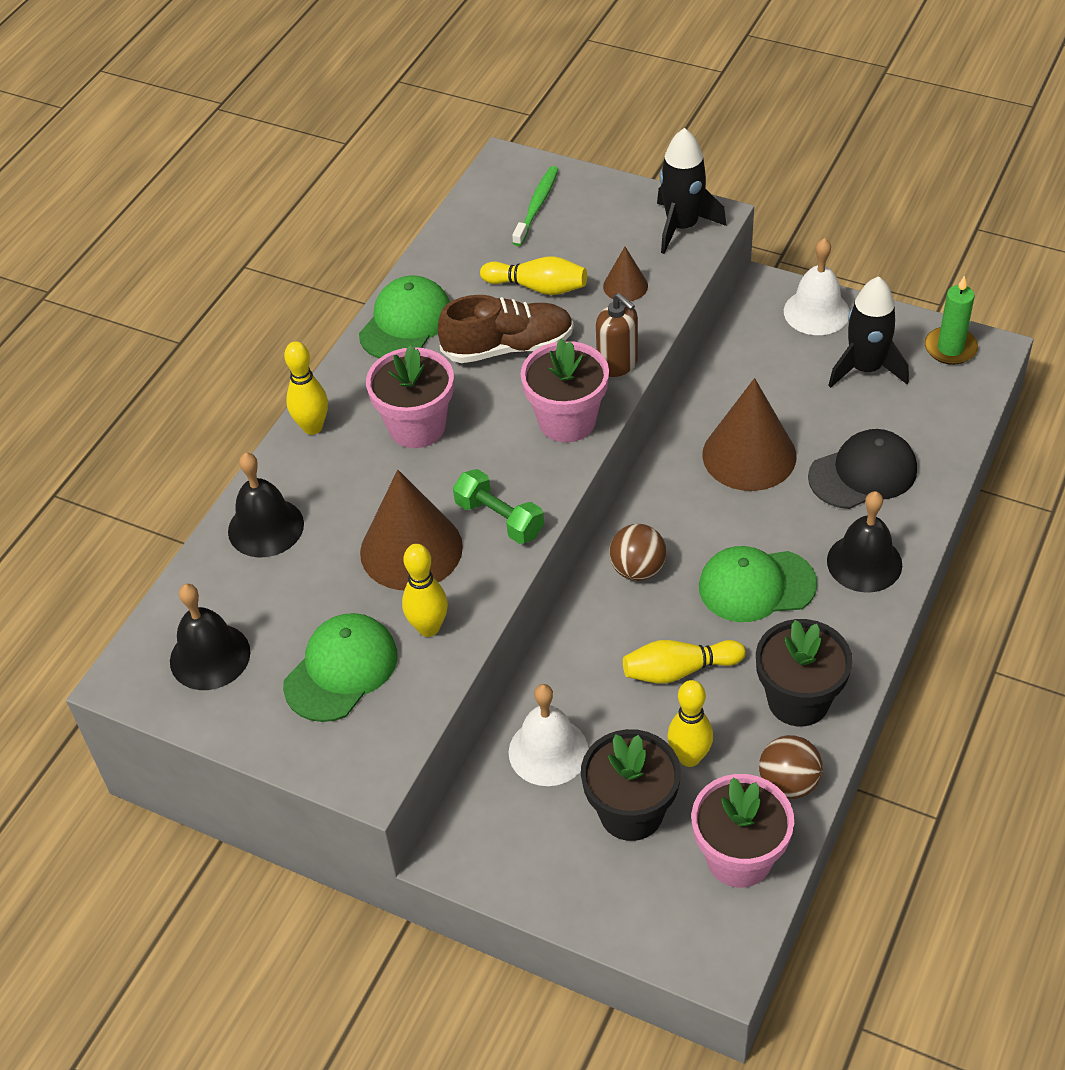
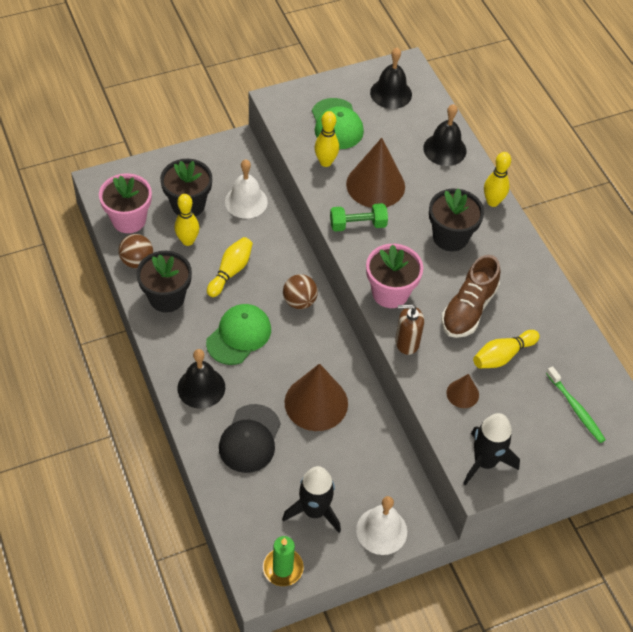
camera: 125 degrees right, 5 degrees up
(406, 323) = (533, 283): green cap -> none
(417, 427) = (450, 237): pink flower pot -> black flower pot

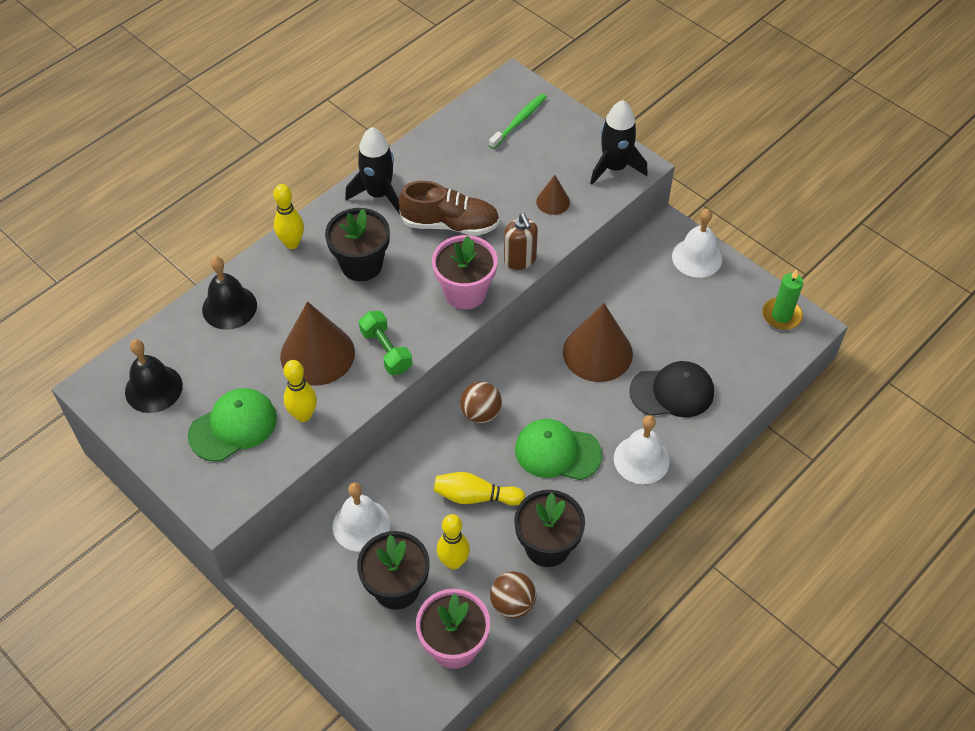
camera: 110 degrees left, 0 degrees up
(201, 387) = (641, 459): black bell -> white bell
(314, 511) = (712, 312): black rocket -> black rocket (379, 194)
(502, 356) = (491, 184): yellow bowling pin -> none

